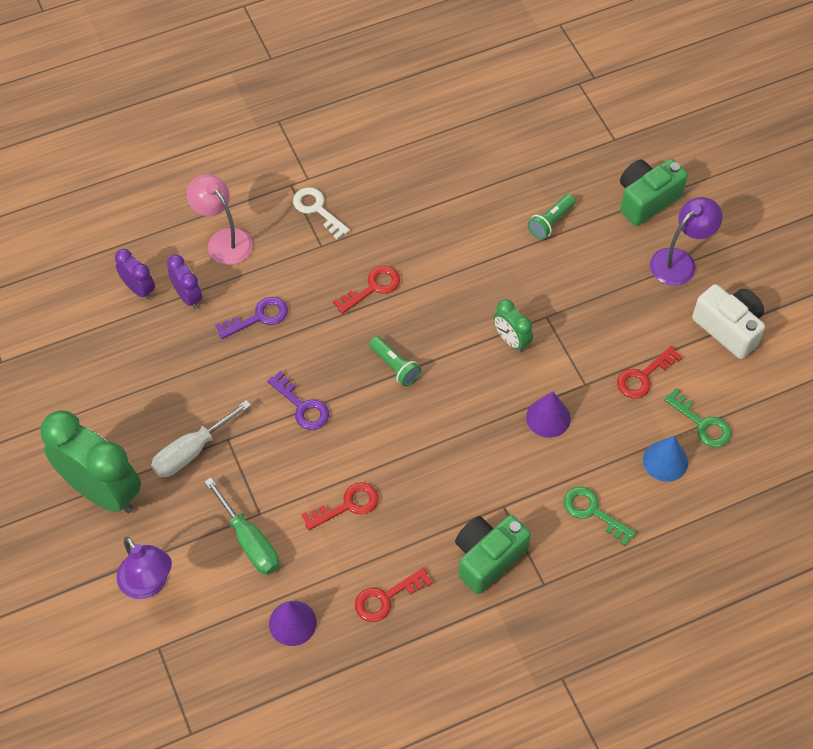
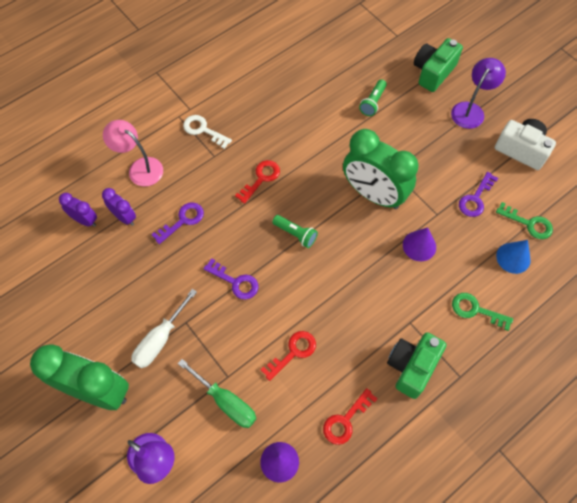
camera: 15 degrees left, 5 degrees up
(511, 340) = (373, 194): green clock -> green clock, size x2.10
(643, 376) = (475, 199): red key -> purple key

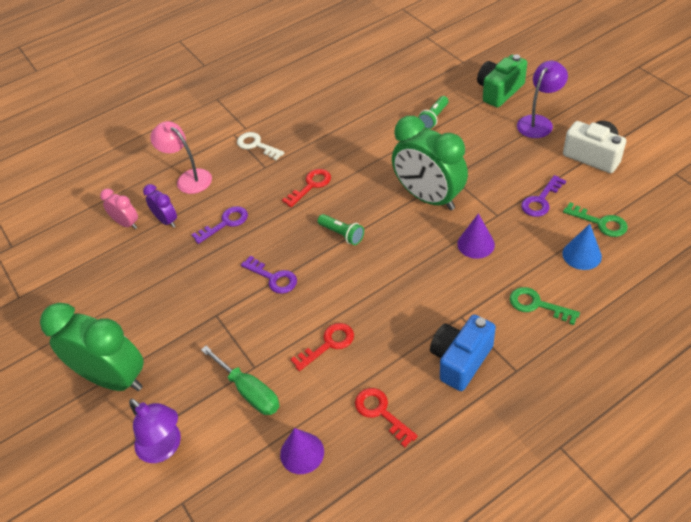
camera: 10 degrees right, 15 degrees down
(85, 220) = (126, 224): purple clock -> pink clock
(160, 339) = (186, 331): white screwdriver -> none
(345, 420) = (381, 412): red key -> red key turned 90 degrees clockwise
(412, 367) = (460, 360): green camera -> blue camera

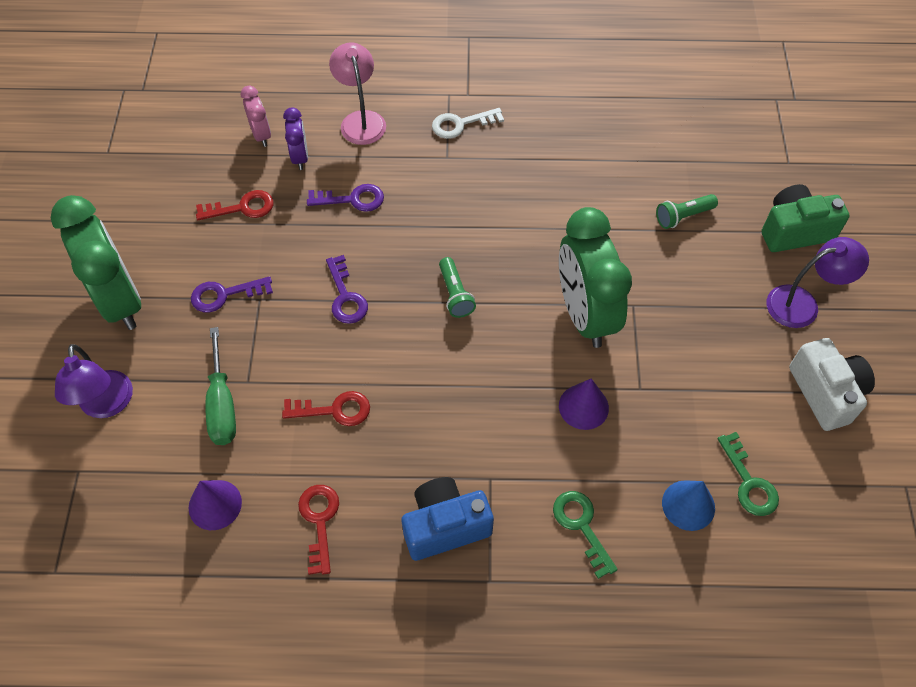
camera: 30 degrees right, 10 degrees up
(256, 145) = (461, 124): white key -> white key turned 90 degrees counterclockwise
(311, 185) = (474, 213): red key -> red key (242, 208)
(540, 200) = (706, 406): purple key -> purple key (224, 295)

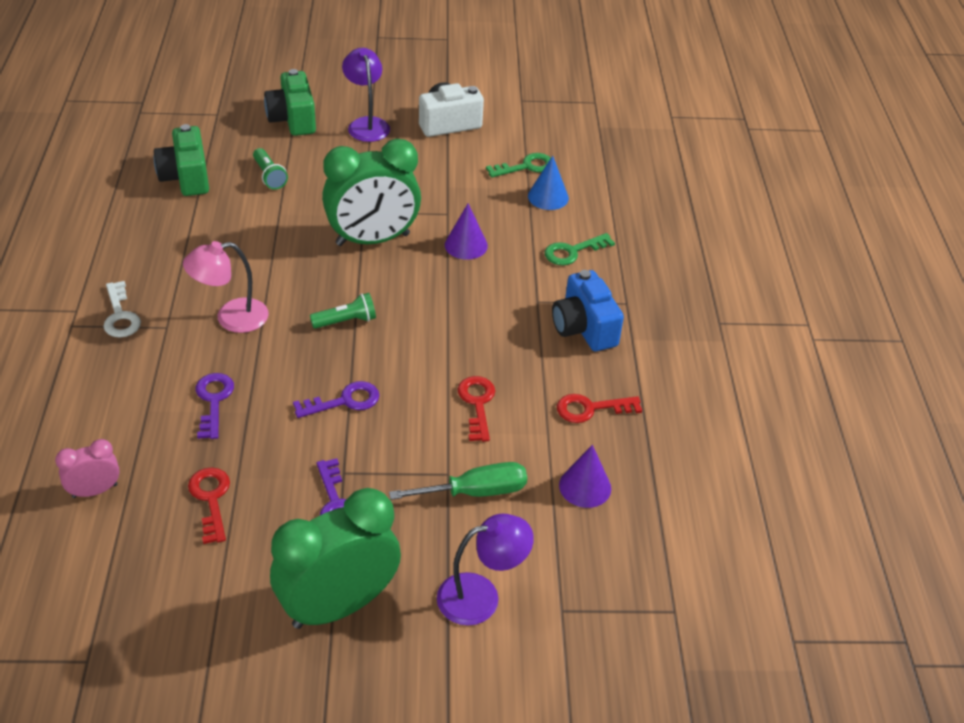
camera: 95 degrees left, 15 degrees down
(300, 157) = (140, 450): purple clock -> none
(361, 120) = (93, 398): pink lamp -> pink lamp (231, 318)
(669, 148) = (186, 178): none -> green camera

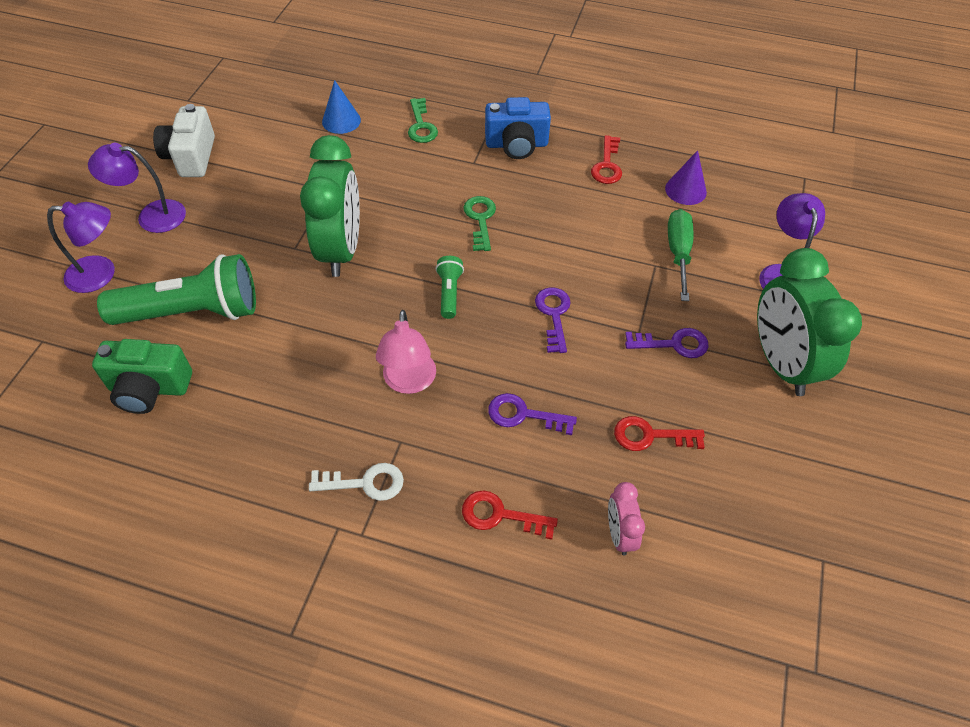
camera: 70 degrees left, 10 degrees up
(269, 176) = (192, 312): green flashlight -> green flashlight, size x2.22
(293, 119) = (101, 274): green camera -> purple lamp
(466, 245) = (381, 188): purple cone -> none
(477, 404) = (582, 228): red key -> red key (500, 515)
(526, 167) = (290, 123): green key -> green key (480, 219)

